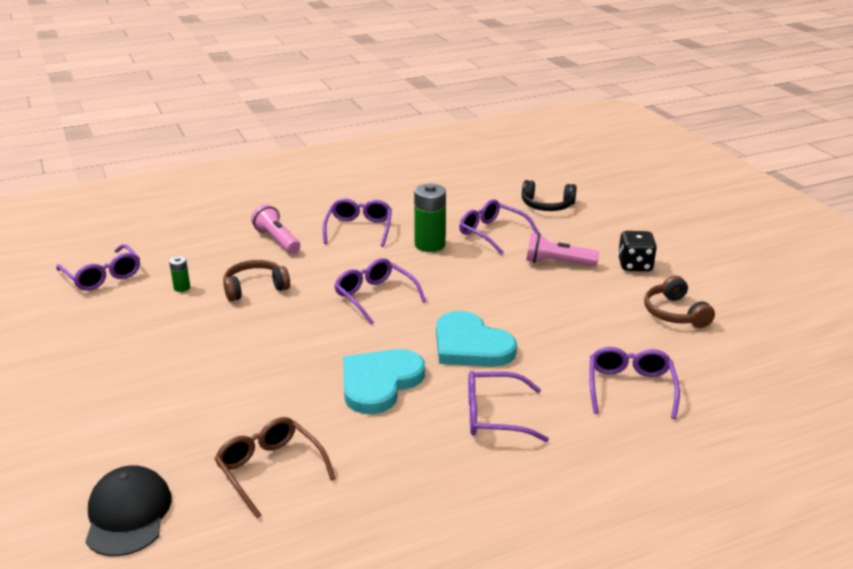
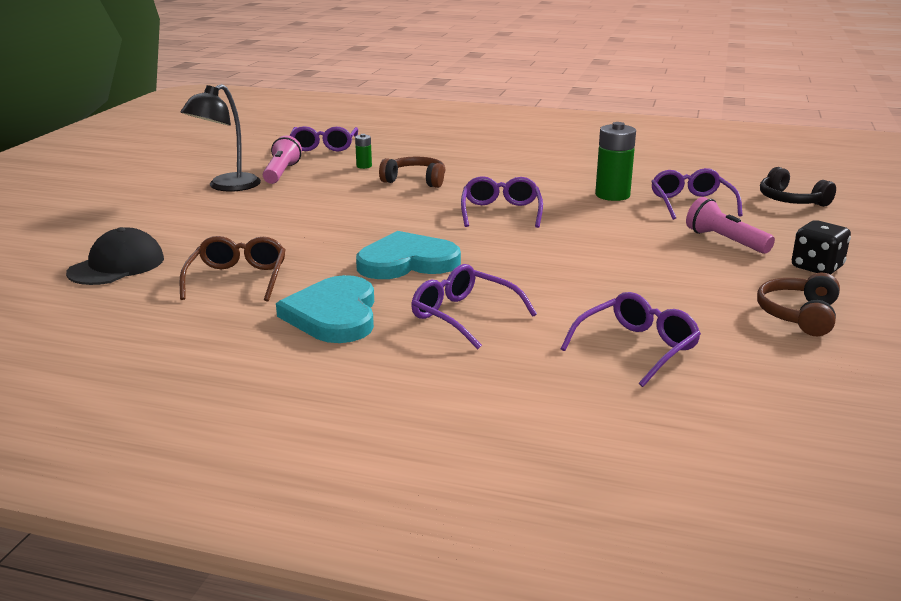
camera: 40 degrees right, 5 degrees down
(81, 367) = (226, 186): none -> black lamp
(277, 240) = (483, 159): pink flashlight -> pink flashlight (281, 173)
(359, 229) = (565, 170): purple glasses -> none
(470, 345) = (528, 266): turquoise heart -> turquoise heart (334, 315)

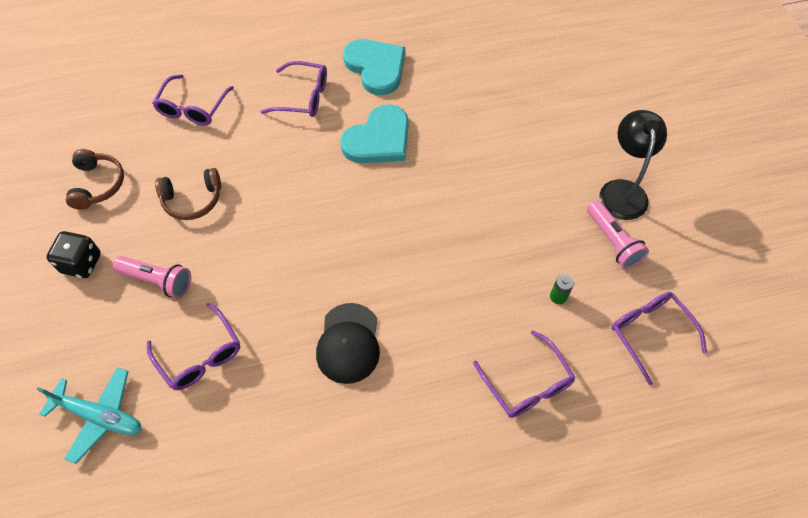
camera: 150 degrees right, 35 degrees up
(116, 265) = (548, 57): black cap -> black cap (348, 343)
(237, 279) = (463, 75): brown glasses -> none
(415, 180) = (482, 284): brown headphones -> brown headphones (192, 200)
(501, 212) = (362, 250): purple glasses -> purple glasses (527, 384)
(612, 195) = (281, 340): green battery -> none
(791, 200) = (99, 416): black headphones -> turquoise plane

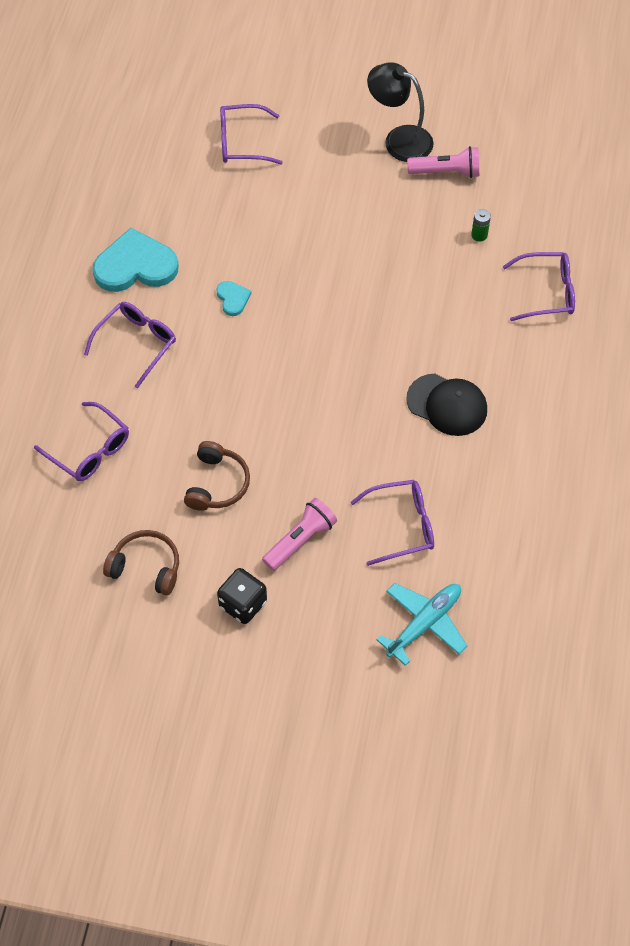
camera: 65 degrees left, 0 degrees up
(379, 139) = (233, 299): turquoise heart -> turquoise heart, size x0.47
(650, 333) = (543, 190): purple glasses -> purple glasses (242, 142)

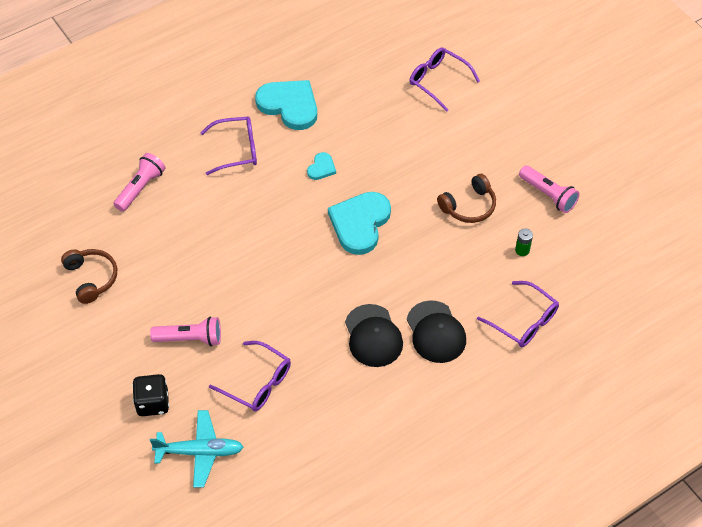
camera: 45 degrees right, 5 degrees down
(89, 450) = (141, 188): purple glasses -> pink flashlight
(217, 484) = (184, 265): brown headphones -> brown headphones (469, 206)
(243, 604) = (116, 345): black dice -> black dice (153, 403)
(324, 320) = (360, 223): none -> turquoise heart
(399, 139) = (541, 152): black lamp -> none
(491, 359) = (436, 332): none -> black cap

